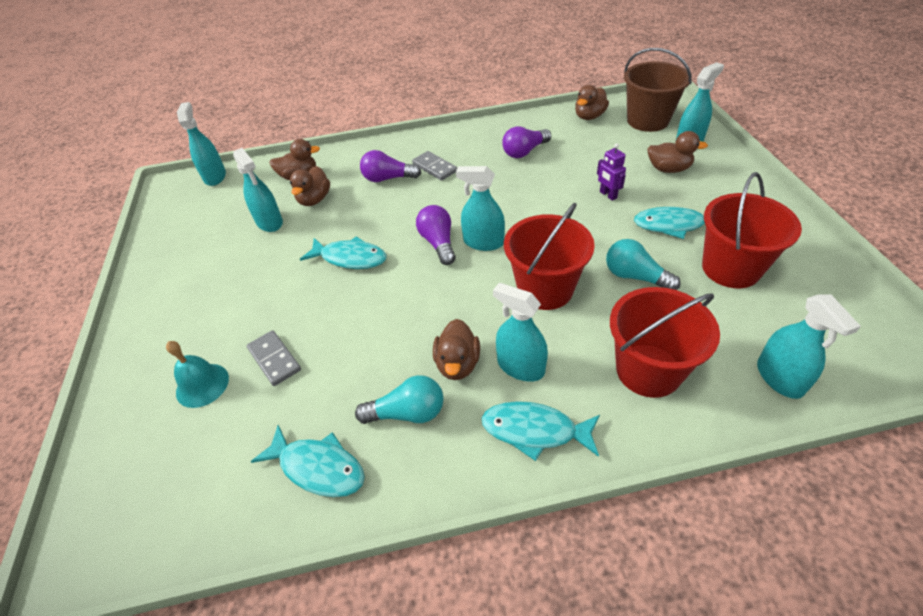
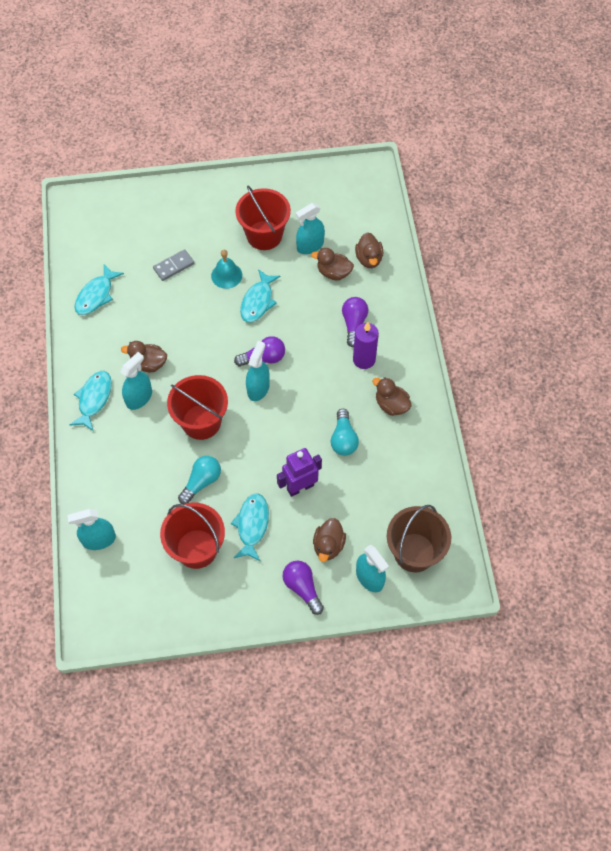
camera: 90 degrees right, 15 degrees up
(202, 385) = (162, 232): turquoise bell -> turquoise bell (226, 275)
(215, 177) = (379, 199): turquoise spray bottle -> none
(407, 413) = (120, 336): turquoise light bulb -> turquoise light bulb (343, 439)
(434, 167) = (364, 359): grey domino -> purple candle
(524, 152) = (376, 433): purple light bulb -> purple light bulb (302, 588)
(589, 116) = (430, 500): brown duck -> brown duck (391, 405)
(608, 195) = (300, 487): purple robot -> purple robot, size x1.65
(648, 370) = (121, 468): red bucket -> red bucket (264, 235)

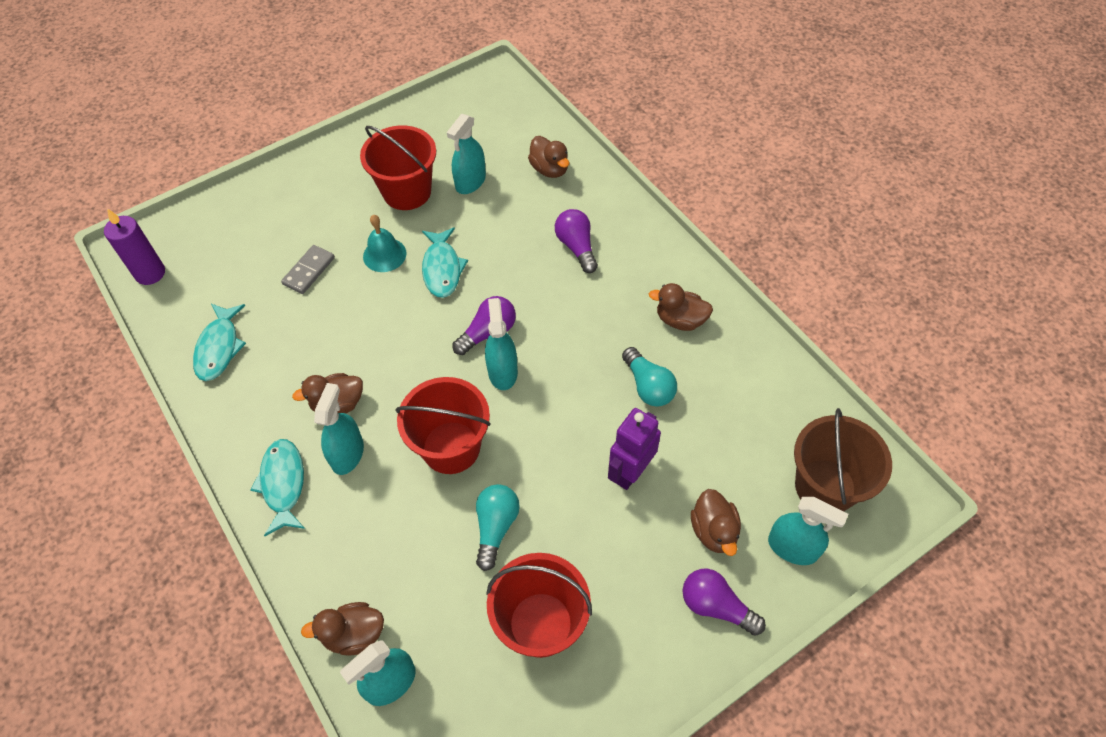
camera: 25 degrees left, 5 degrees down
(252, 525) = (598, 553): turquoise fish -> none
(333, 273) = (517, 200): brown duck -> brown duck (354, 635)
(364, 359) = (614, 282): purple candle -> purple candle (150, 273)

